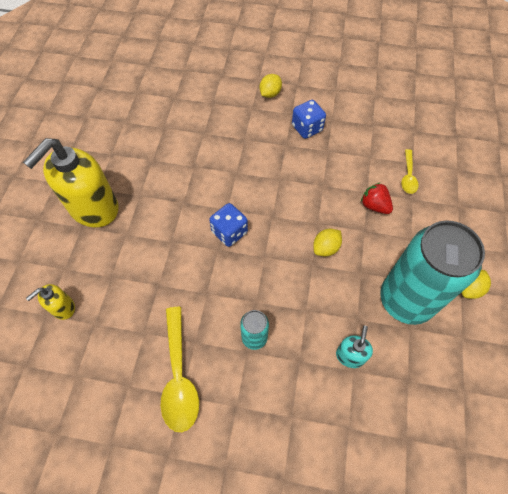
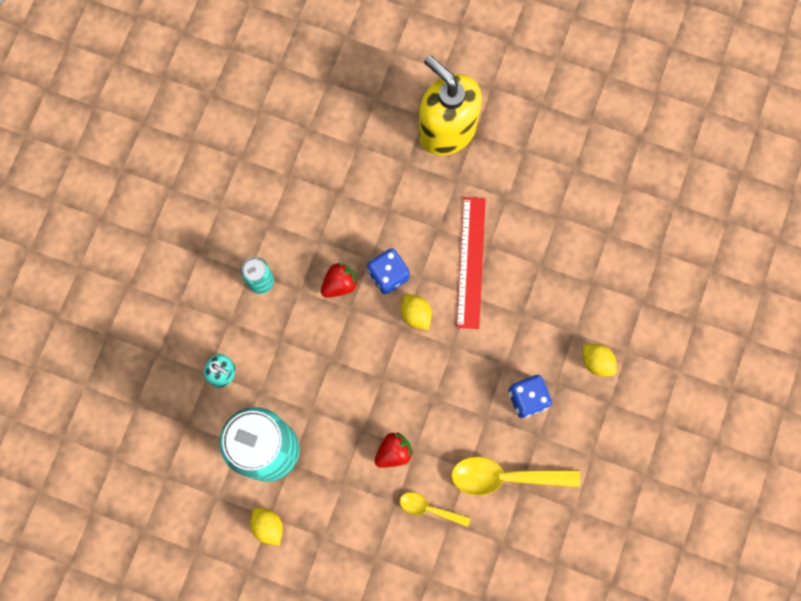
camera: 100 degrees right, 15 degrees up
(63, 308) = (331, 98): yellow soap dispenser -> none
(179, 376) = (238, 204): yellow spoon -> yellow spoon (505, 476)
(208, 176) = (471, 262): none -> red ruler
(244, 269) = (339, 284): none -> red strawberry
(325, 248) = (348, 379): yellow lemon -> yellow lemon (416, 314)

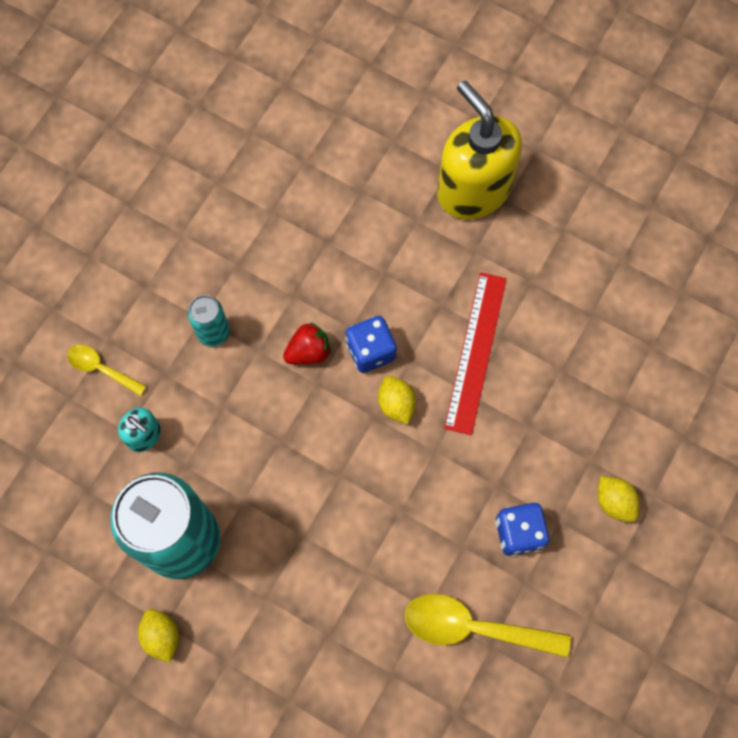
camera: 10 degrees right, 5 degrees down
(393, 452) = (337, 571): red strawberry -> none
(429, 508) = (369, 651): yellow spoon -> yellow spoon (101, 368)

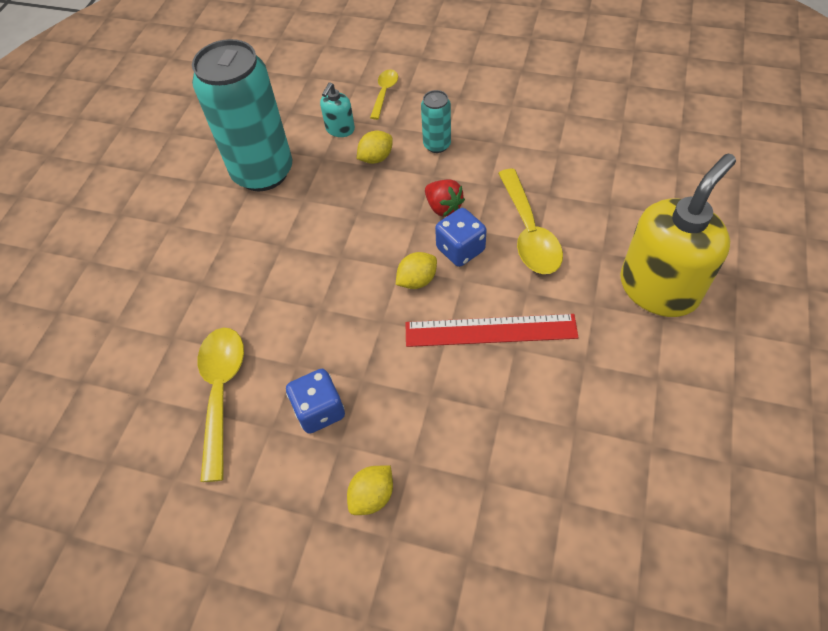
camera: 80 degrees right, 15 degrees down
(162, 636) = (188, 181): yellow lemon -> yellow lemon (376, 158)
(371, 278) = (529, 232): none -> yellow spoon

